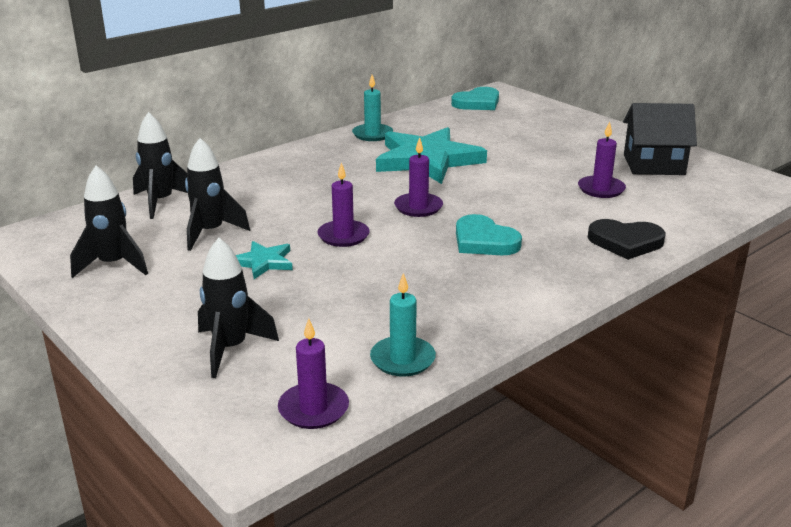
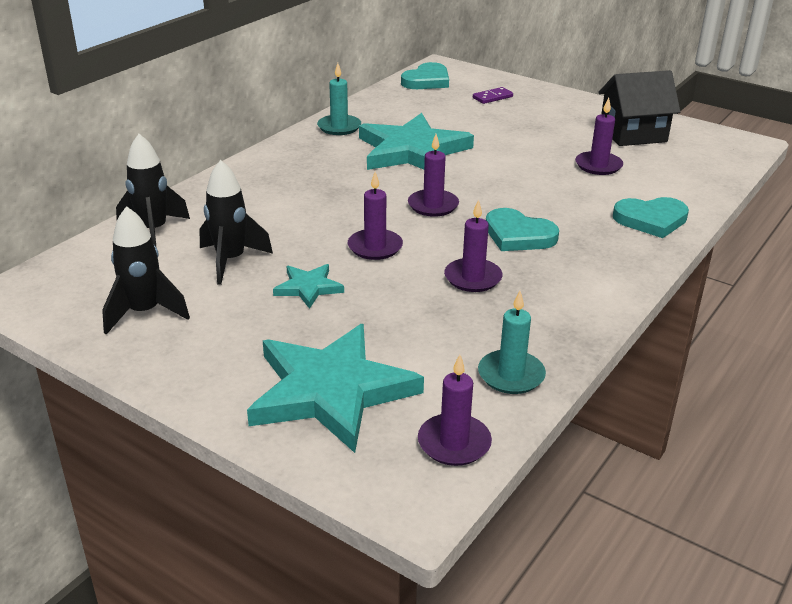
camera: 15 degrees left, 5 degrees up
(231, 349) = (331, 391): black rocket -> turquoise star
(418, 272) = (473, 278): none -> purple candle
(532, 121) = (492, 97): none -> purple domino
(625, 242) = (651, 220): black heart -> turquoise heart

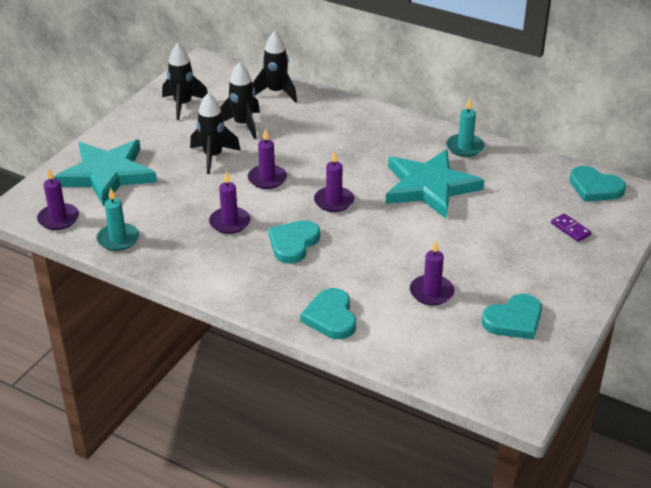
camera: 85 degrees right, 5 degrees up
(308, 288) = (213, 157): turquoise star -> black rocket
(633, 134) = (514, 320): black house -> turquoise heart

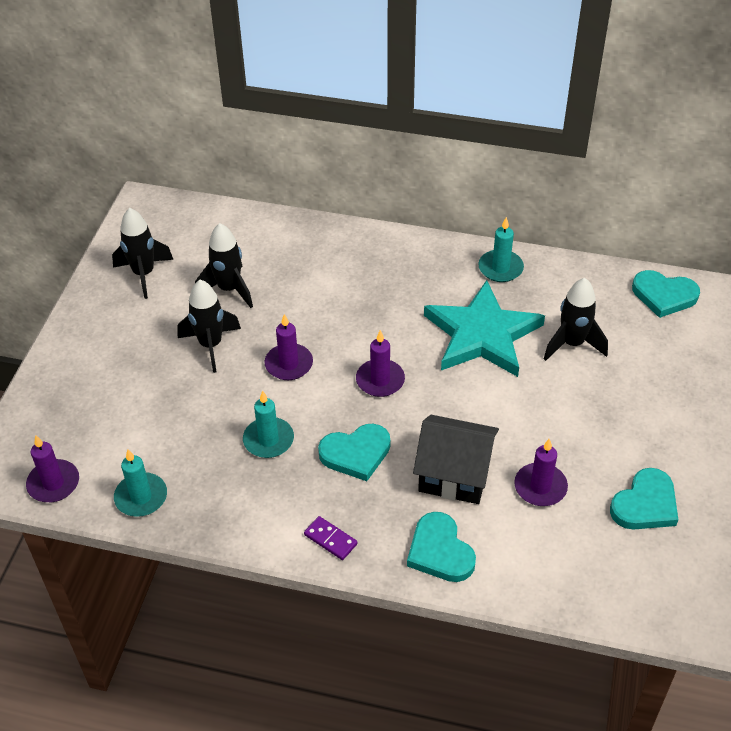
camera: 15 degrees left, 10 degrees up
(107, 174) = (89, 401): turquoise star -> none
(229, 222) = (268, 440): purple candle -> turquoise candle
(276, 92) = (251, 232): black rocket -> black rocket (572, 344)
(293, 243) = (356, 453): turquoise heart -> turquoise heart turned 120 degrees counterclockwise
(365, 271) = (454, 474): none -> black house
(570, 229) = (659, 360): purple domino -> purple domino (330, 539)

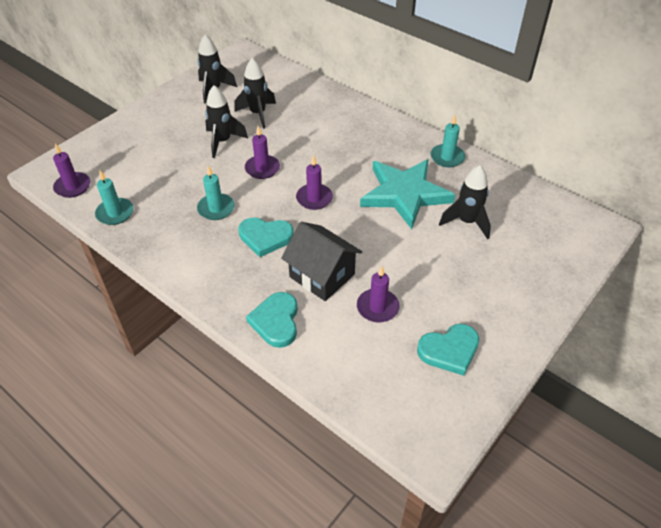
camera: 25 degrees right, 0 degrees up
(330, 539) = (209, 284): purple domino -> none
(664, 295) = (560, 213): turquoise heart -> none

